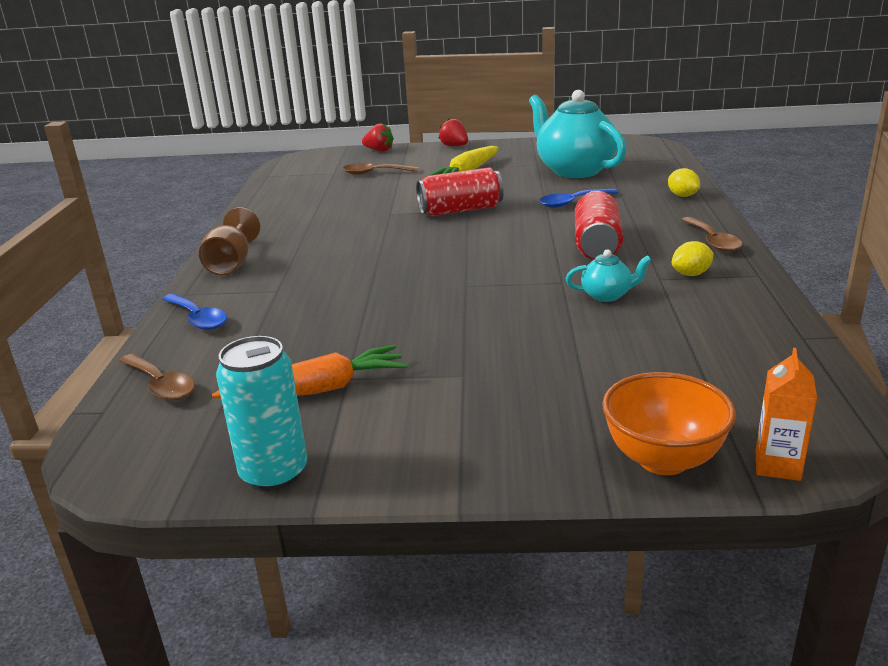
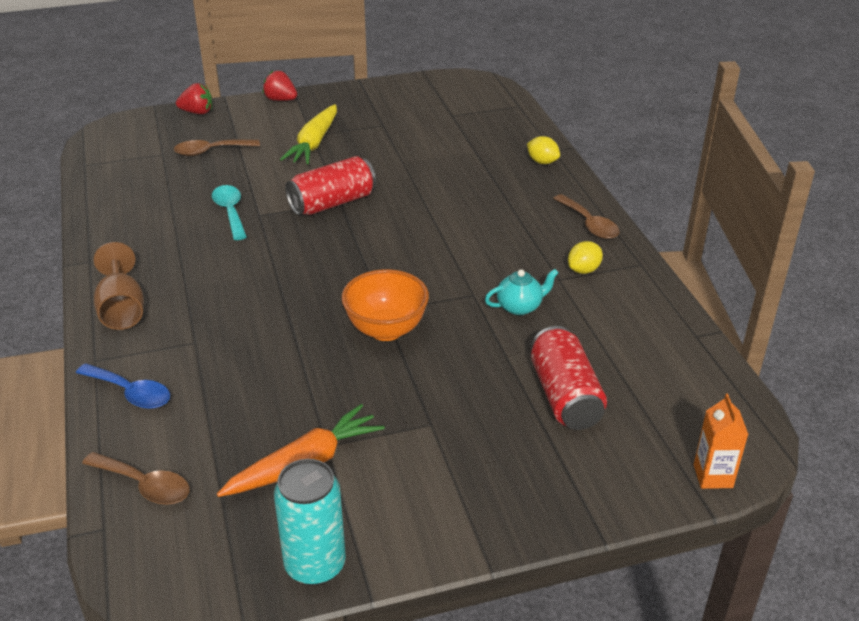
camera: 20 degrees left, 10 degrees up
(366, 210) = (230, 212): none -> turquoise spoon
(572, 203) = (441, 181): blue spoon -> none
(574, 170) = (425, 131): turquoise teapot -> none
(597, 244) = (486, 239): red can -> red can (565, 396)
(663, 459) = (628, 486): orange bowl -> orange bowl (386, 330)

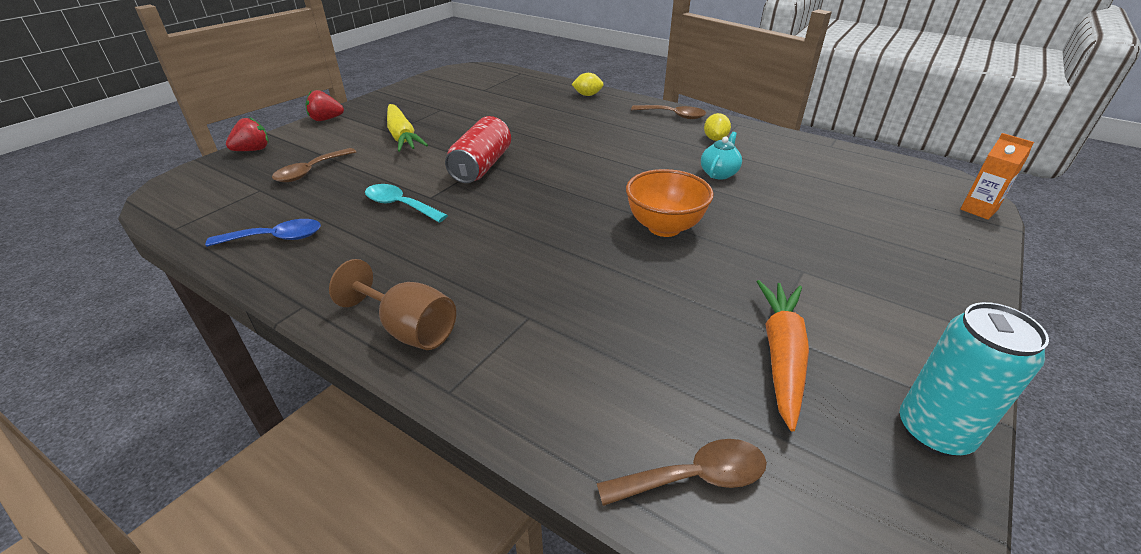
camera: 40 degrees left, 0 degrees up
(131, 393) = (537, 398): blue spoon -> blue spoon (275, 238)
(565, 396) = (836, 209): red can -> none

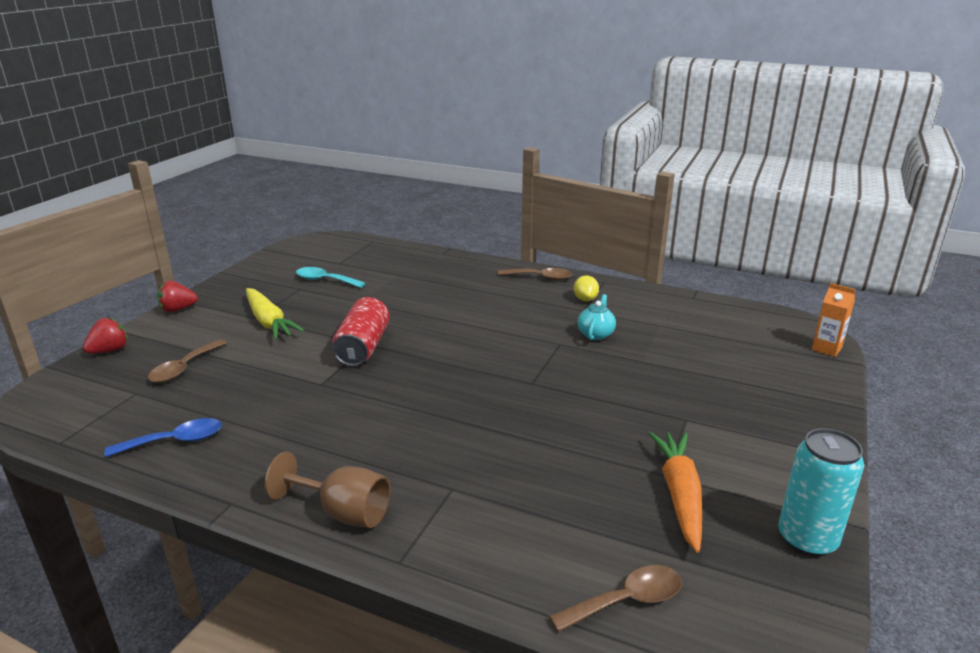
camera: 10 degrees left, 10 degrees down
(400, 205) = (292, 395): turquoise spoon -> turquoise spoon (325, 280)
(587, 95) = (449, 261): yellow lemon -> none
(664, 227) = (556, 392): orange bowl -> none

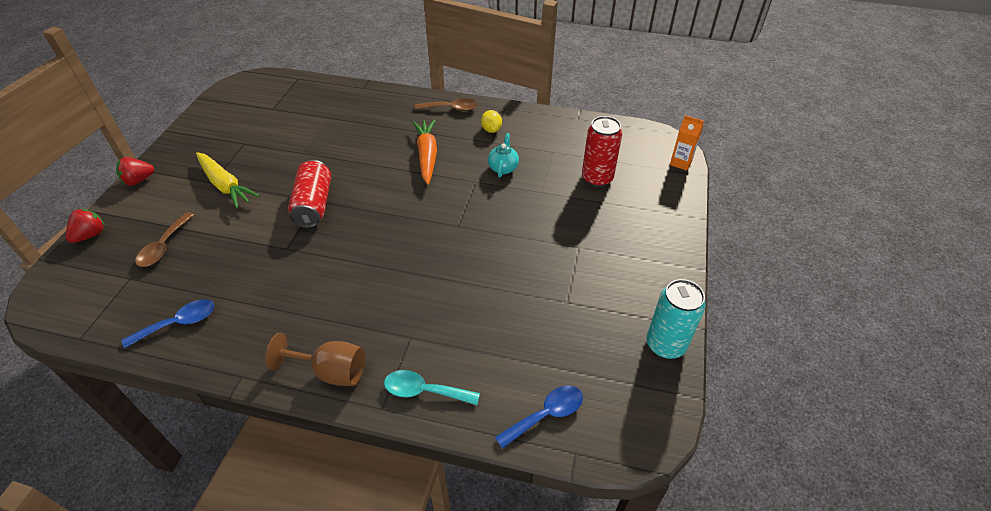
camera: 10 degrees left, 20 degrees up
(325, 280) = (264, 131): turquoise spoon -> turquoise spoon (424, 391)
(626, 601) = (546, 415): brown spoon -> blue spoon
(679, 495) = (577, 319): orange carrot -> orange carrot (427, 155)
(714, 354) = (597, 178): none -> red can

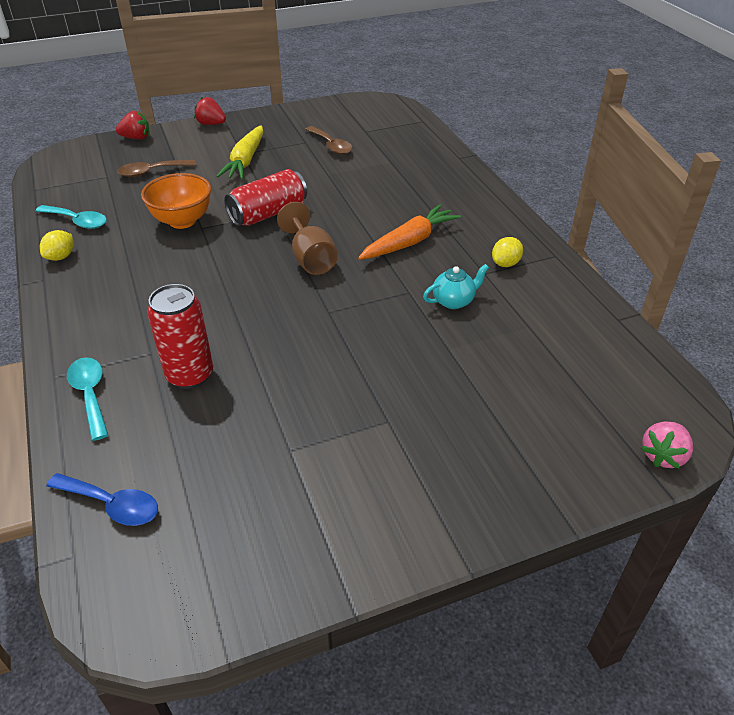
camera: 55 degrees right, 5 degrees down
(178, 323) = (77, 221): blue spoon -> turquoise spoon
(221, 353) = (61, 257): none -> yellow lemon
(263, 256) = (182, 221): none -> orange bowl
(331, 371) = (78, 325): brown goblet -> brown goblet (310, 259)
(451, 108) = (503, 222): brown spoon -> brown spoon (331, 146)
(597, 178) = (527, 384): red can -> red can (190, 375)
(665, 345) = (293, 579): turquoise can -> none
(680, 162) = (663, 456): orange carton -> pink strawberry

